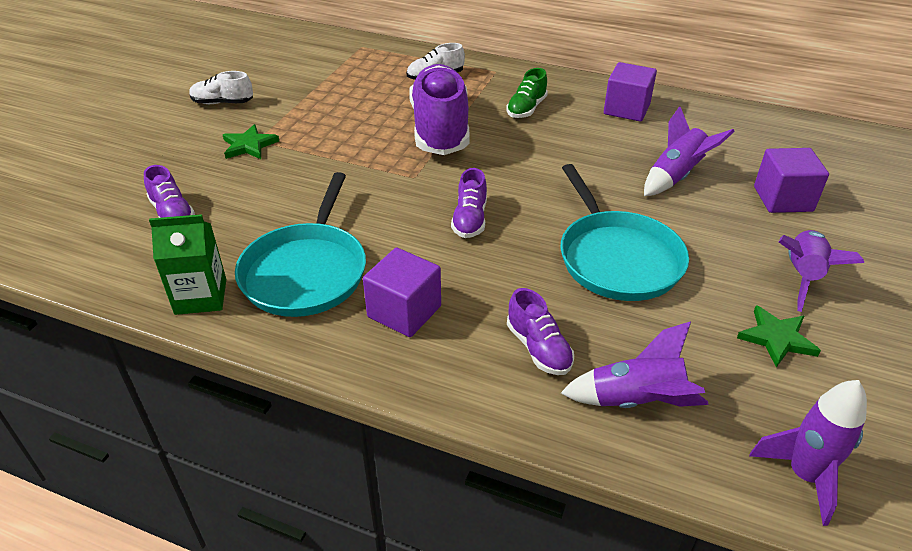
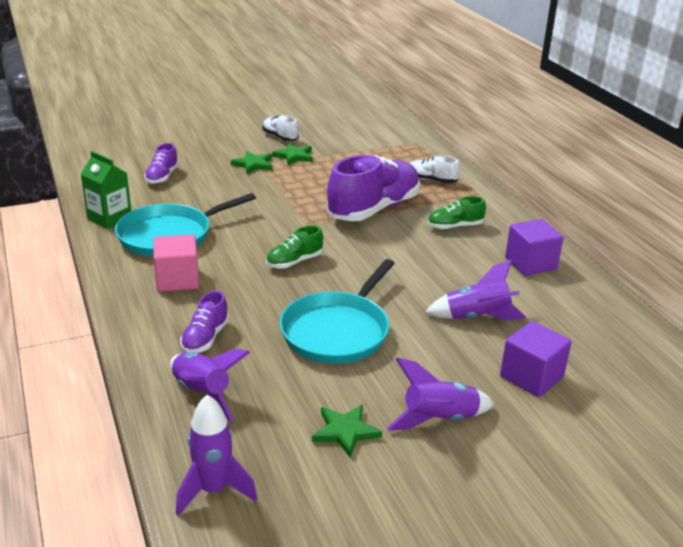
camera: 45 degrees right, 10 degrees down
(274, 115) = (294, 156): none -> green star
(404, 311) = (177, 280): purple cube -> pink cube
(470, 220) = (294, 262): purple shoe -> green shoe

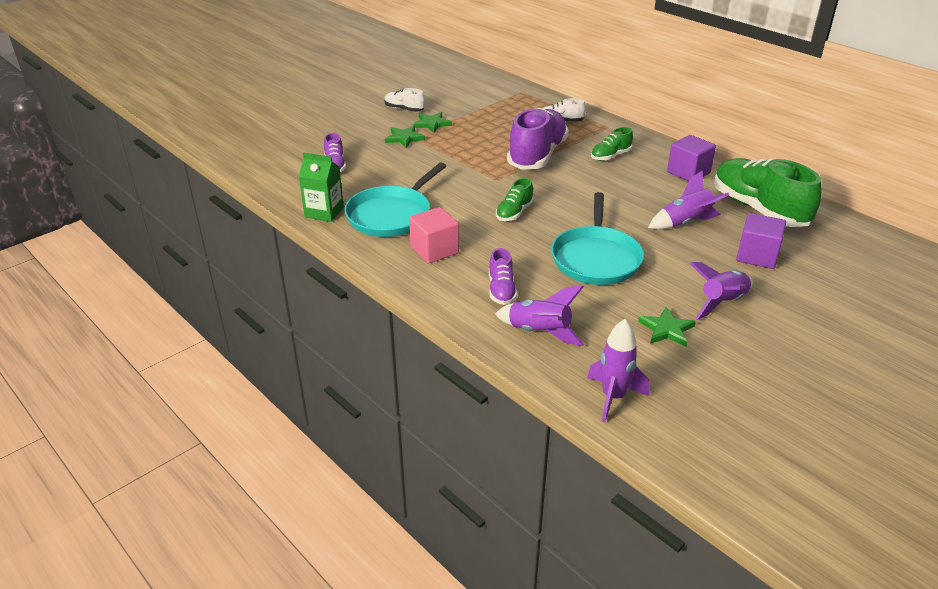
camera: 20 degrees left, 5 degrees up
(581, 324) = (758, 209): none -> green shoe

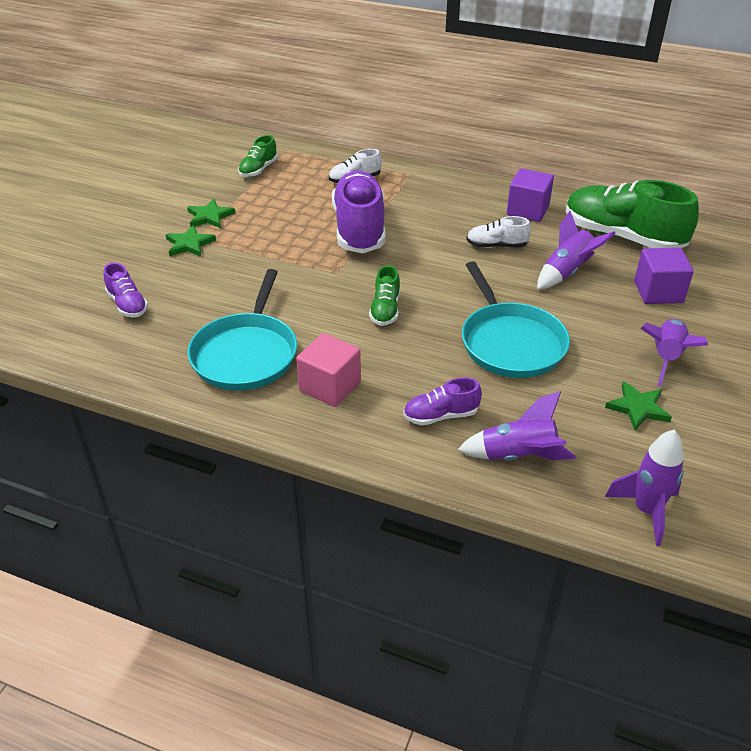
camera: 25 degrees left, 5 degrees up
(324, 212) = (159, 374): green carton -> none
(404, 109) = (162, 204): white shoe -> white shoe (496, 246)
(501, 290) = (441, 415): purple shoe -> purple shoe turned 105 degrees clockwise
(610, 156) = (437, 210): green shoe -> green shoe (258, 170)

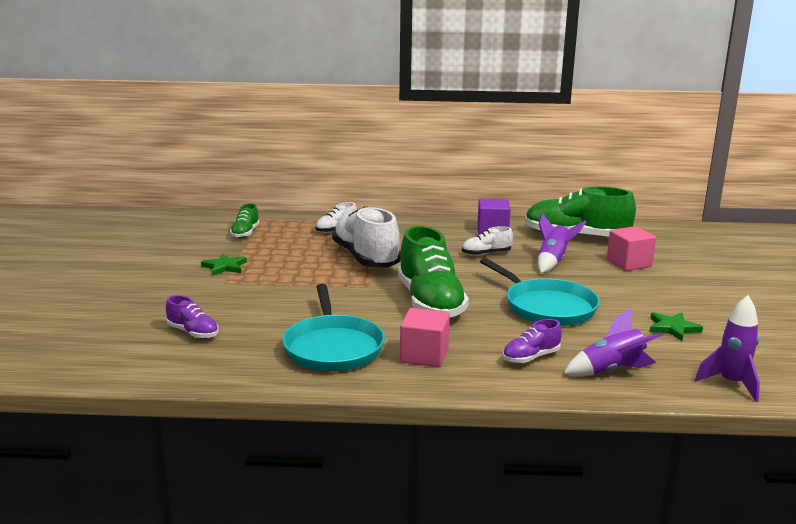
camera: 20 degrees left, 20 degrees down
(189, 244) = (220, 286): green star -> none
(359, 229) = (366, 258): purple shoe -> white shoe
(385, 310) = (430, 303): green shoe -> green shoe, size x2.10
(658, 292) = (629, 263): purple cube -> pink cube
(666, 358) = (667, 298): purple rocket -> none

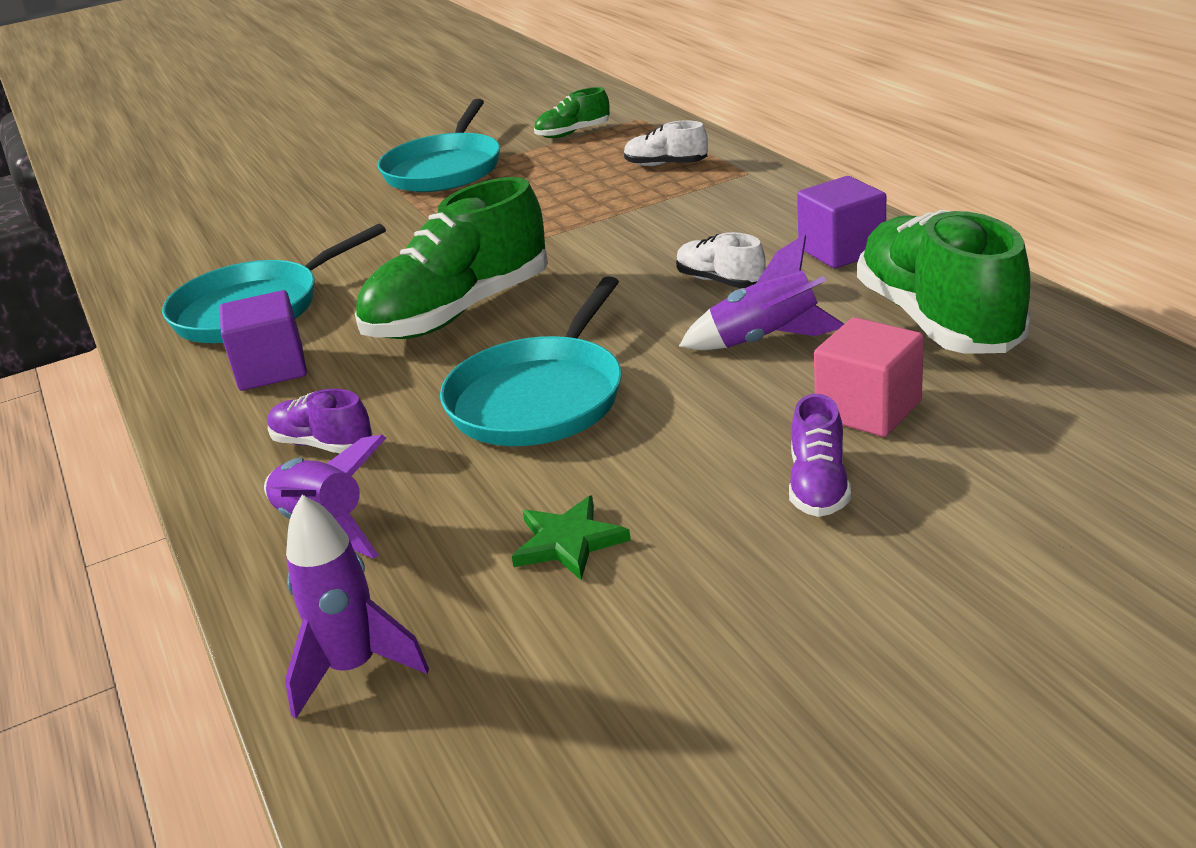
camera: 65 degrees right, 10 degrees up
(193, 333) = (237, 231): purple shoe -> purple shoe (818, 485)
(224, 267) = (445, 169): green star -> turquoise pan
(366, 258) = (579, 219): white shoe -> none
(424, 355) = (271, 369): pink cube -> purple cube

